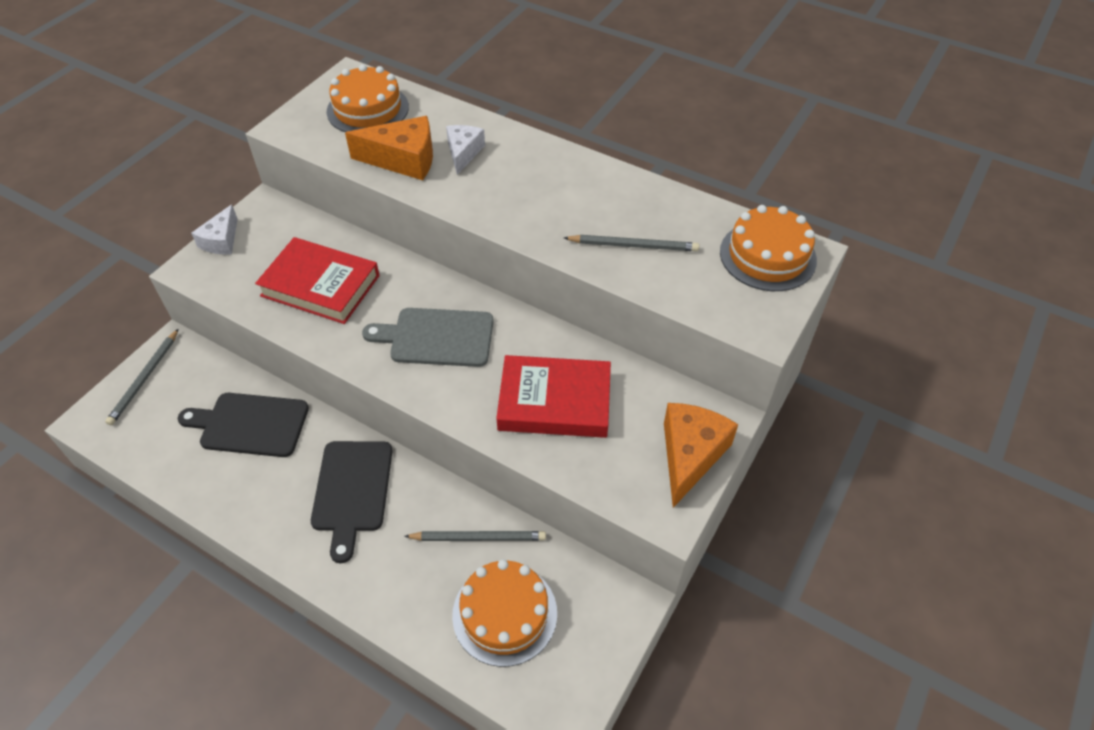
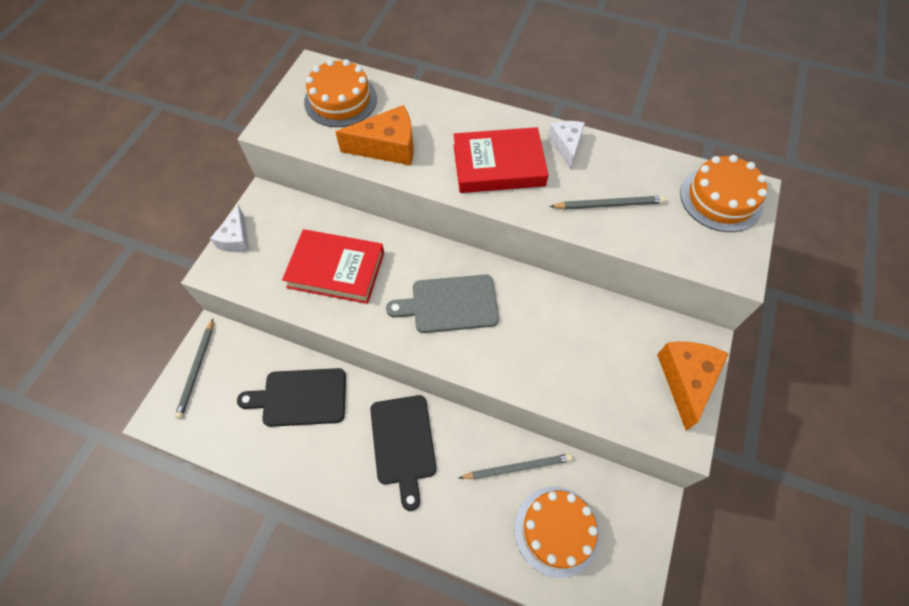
camera: 10 degrees left, 10 degrees up
(463, 153) = (438, 133): white cheese -> white cheese (566, 145)
(554, 402) = (564, 349): red book -> red book (498, 165)

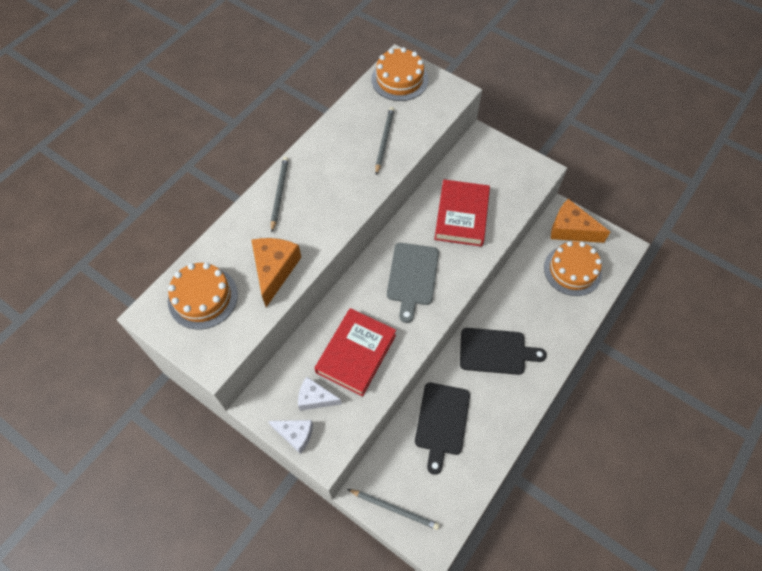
camera: 75 degrees left, 0 degrees up
(498, 165) = (324, 197): red book -> red book (461, 216)
(517, 467) = (527, 281): grey pencil -> grey pencil (279, 193)
(566, 145) = (321, 149): white cheese -> white cheese (315, 398)
(686, 380) = (505, 156): orange cheese -> orange cheese (571, 229)

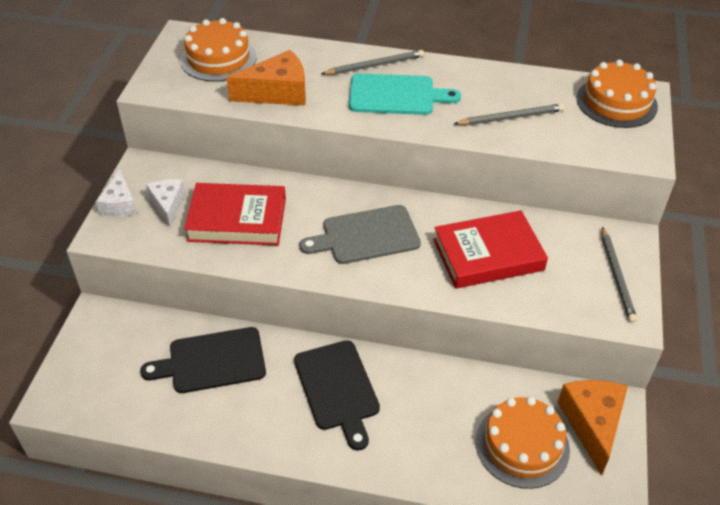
camera: 65 degrees right, 15 degrees down
(322, 195) = (396, 95): none -> turquoise cutting board
(394, 509) = (86, 350): grey pencil -> grey pencil (617, 276)

